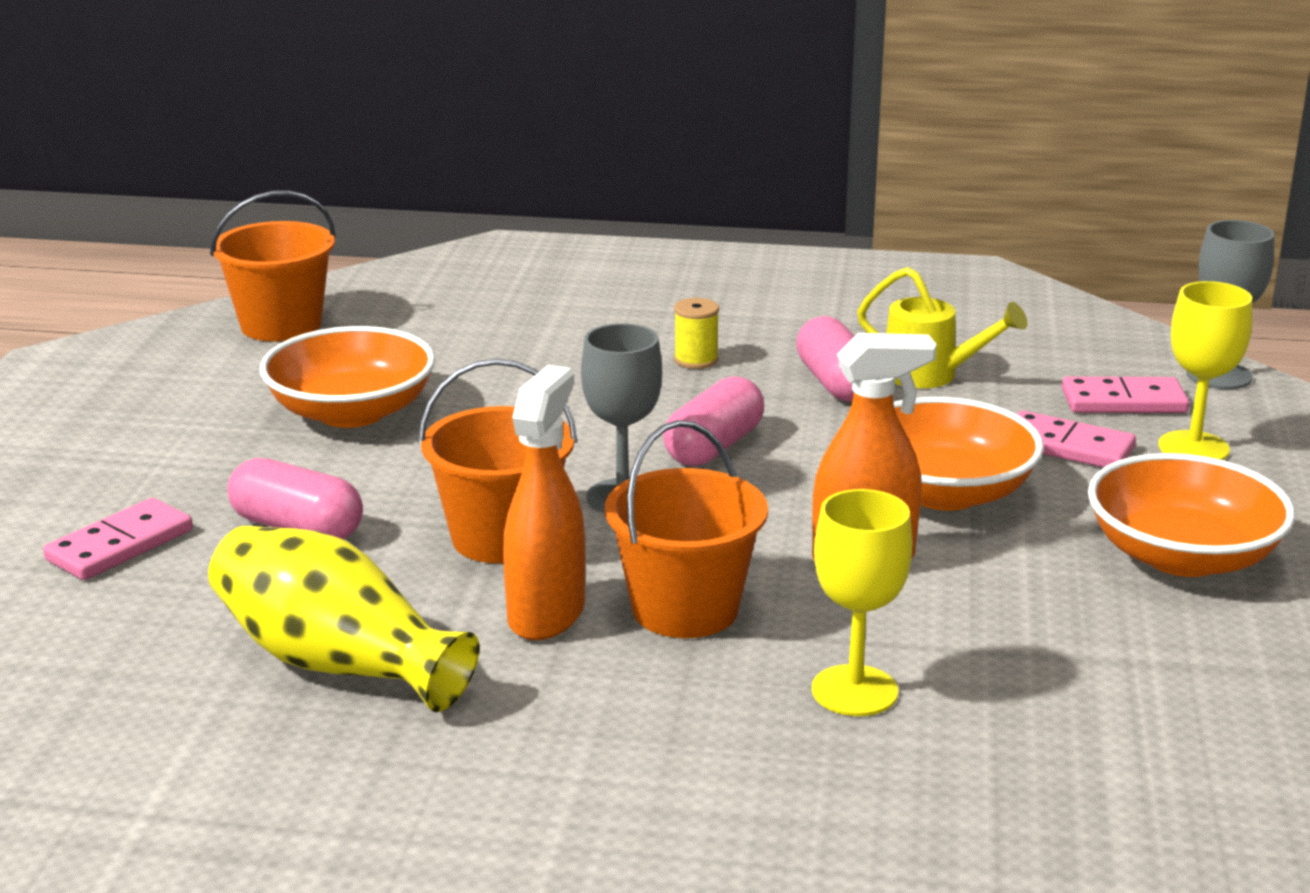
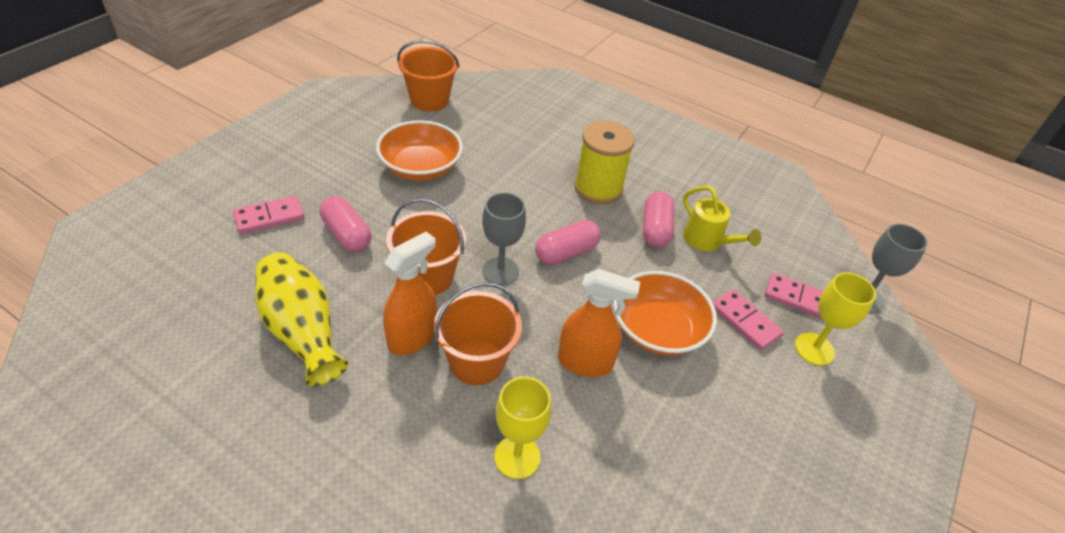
camera: 20 degrees right, 20 degrees up
(696, 360) = (598, 188): yellow spool -> yellow spool, size x2.15
(1182, 556) = (753, 430): orange bowl -> none

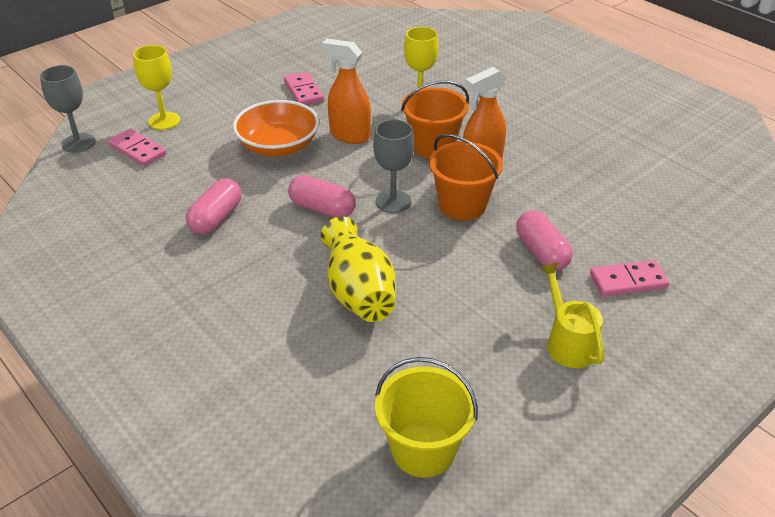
camera: 160 degrees left, 5 degrees down
(302, 331) = (571, 180): yellow vase -> yellow vase (358, 291)
(420, 167) = (454, 323): orange bowl -> none
(429, 100) = (423, 449): orange bucket -> yellow bucket
(566, 253) = (322, 209): pink capsule -> pink capsule turned 45 degrees clockwise
(598, 188) = (246, 269): yellow spool -> none
(707, 241) = (172, 201): yellow watering can -> yellow watering can (568, 342)
(745, 321) = (201, 142): pink domino -> pink domino (303, 91)

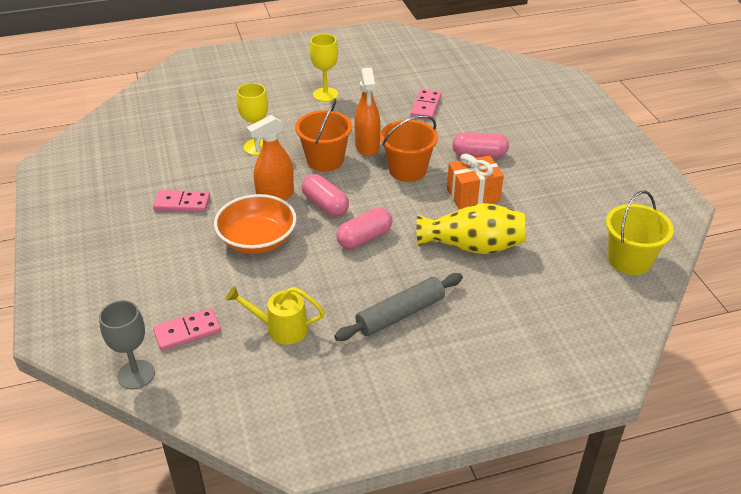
camera: 65 degrees left, 0 degrees up
(164, 121) = (150, 303): yellow goblet -> yellow goblet (325, 94)
(216, 218) = (335, 300): pink capsule -> pink capsule (325, 205)
(216, 267) = (400, 314): none -> grey rolling pin
(393, 201) = (380, 200): grey goblet -> none
(455, 267) = (473, 195): none -> orange gift
(568, 342) = (566, 174): yellow watering can -> yellow watering can (280, 328)
(628, 281) = (525, 133): pink domino -> pink domino (425, 106)

